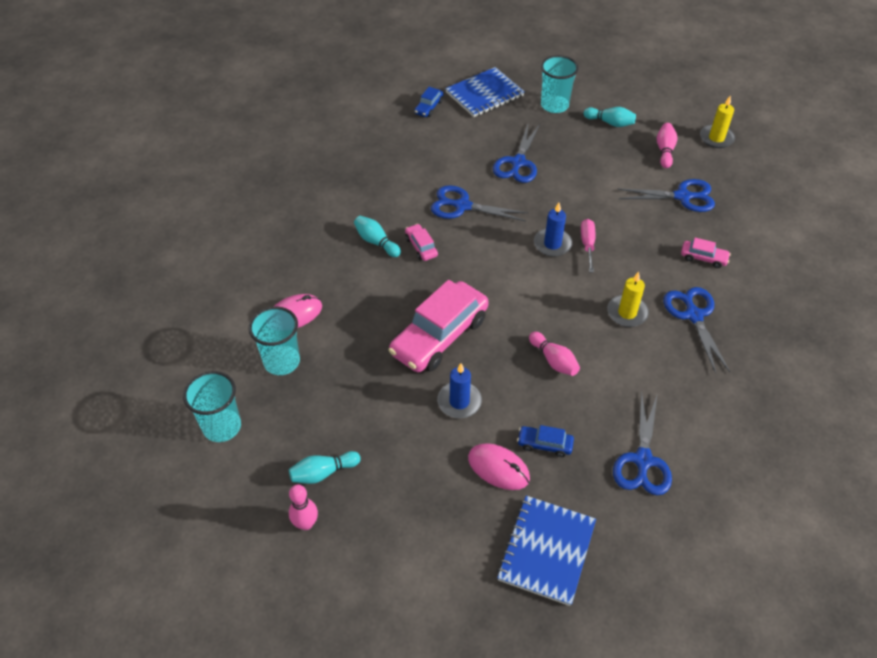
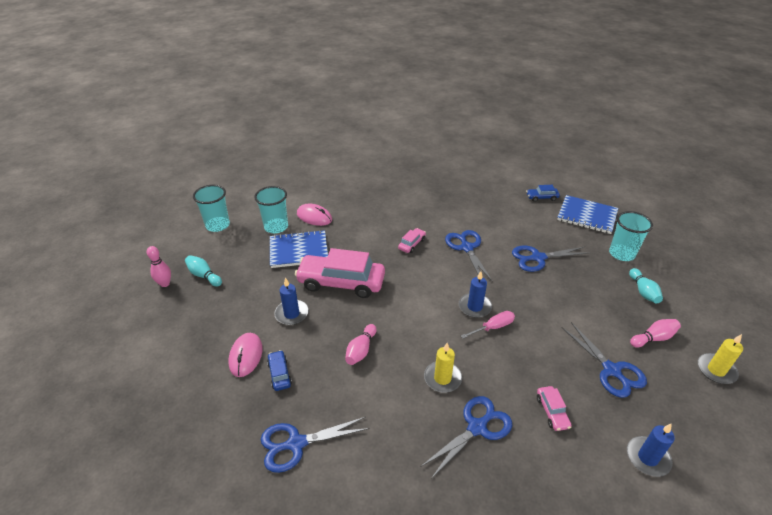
camera: 60 degrees right, 10 degrees down
(376, 242) = (398, 224): turquoise bowling pin -> none
(546, 551) = (186, 410): blue notebook -> blue notebook (299, 250)
(772, 227) = (647, 458): none -> blue candle

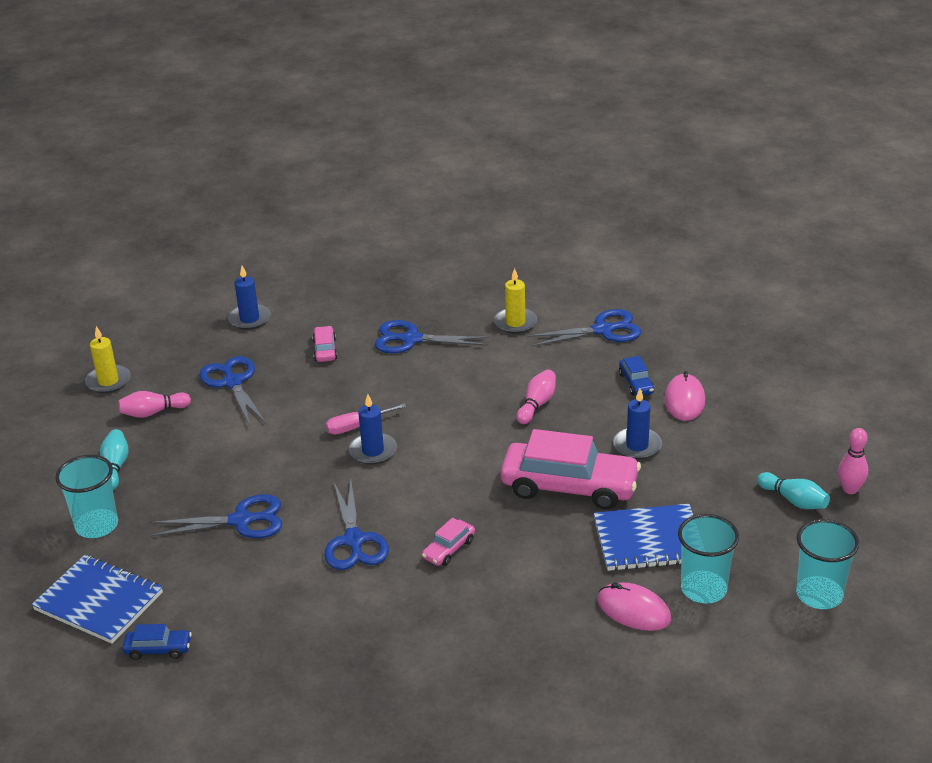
camera: 175 degrees left, 5 degrees down
(442, 378) = (438, 377): yellow candle -> yellow candle (515, 323)
(477, 427) = (411, 339): blue scissors -> blue scissors turned 45 degrees clockwise

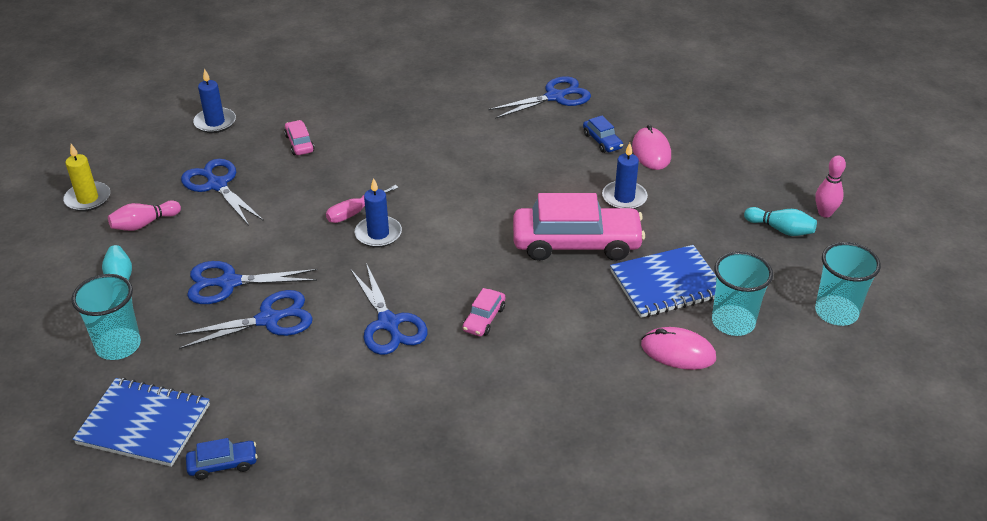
camera: 15 degrees left, 5 degrees up
(411, 339) = (380, 124): blue scissors -> blue scissors (229, 283)
(515, 323) = (472, 99): yellow candle -> none
(537, 404) = (519, 171): pink bowling pin -> none

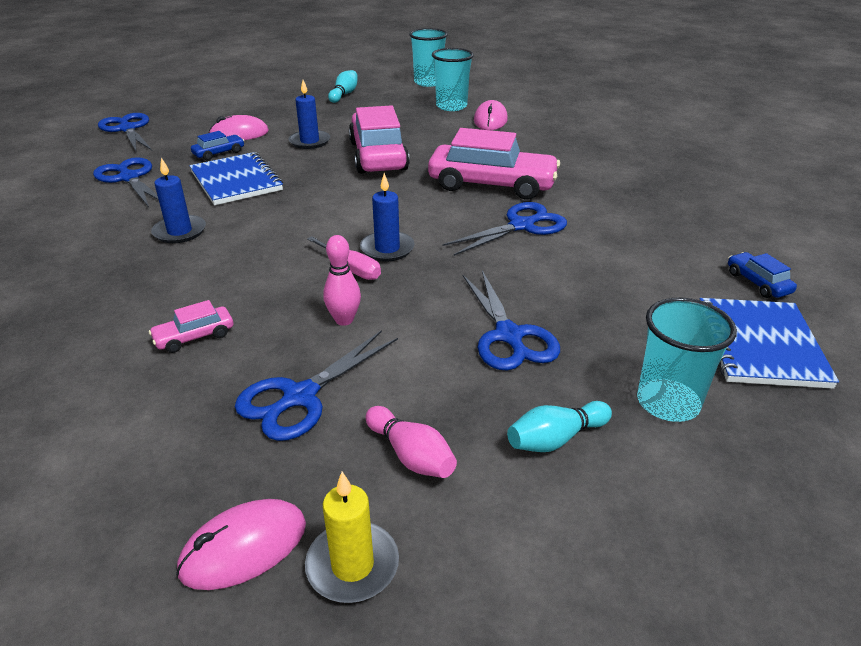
camera: 100 degrees left, 5 degrees down
(120, 167) = (244, 547): none -> pink mouse
(215, 122) = (110, 445): blue candle -> blue candle (179, 231)
(268, 319) = (555, 294): blue scissors -> blue scissors (127, 129)
(484, 319) = (492, 185): pink car -> pink car, size x2.26
(667, 284) = (418, 125): blue notebook -> blue notebook (236, 181)
(825, 213) = (322, 83): pink bowling pin -> pink bowling pin (344, 320)

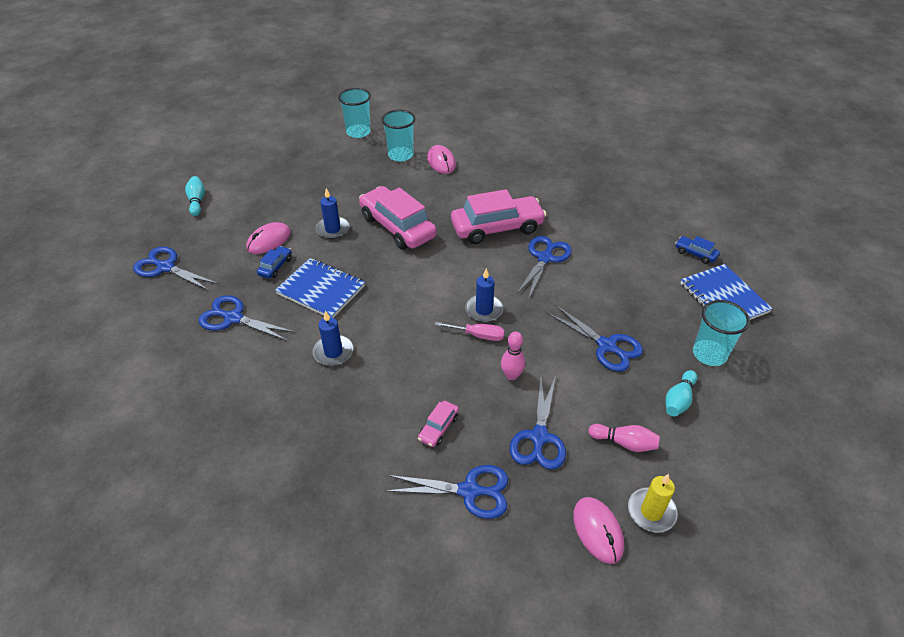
camera: 30 degrees left, 10 degrees up
(144, 415) = (469, 491): none -> blue scissors
(244, 547) = (597, 531): pink mouse -> pink mouse turned 45 degrees counterclockwise
(344, 94) = (306, 167): turquoise bowling pin -> turquoise bowling pin (197, 201)

